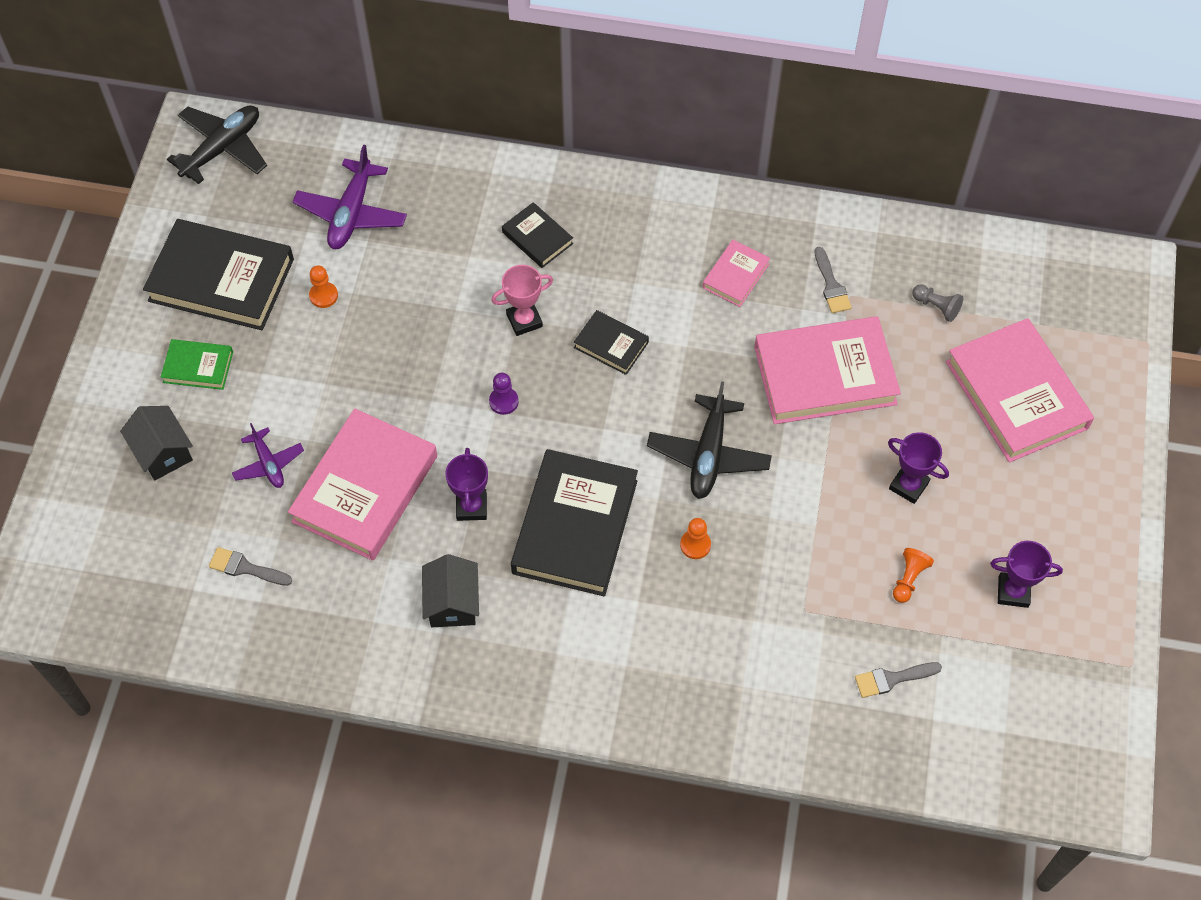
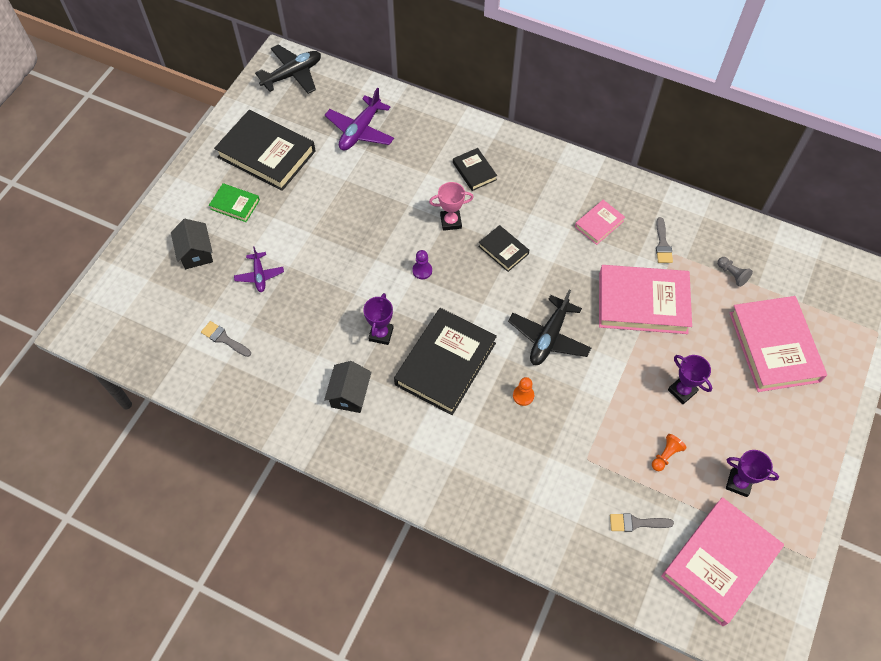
camera: 15 degrees right, 0 degrees up
(323, 295) = (327, 178): orange pawn -> none
(365, 489) = (316, 306): pink book -> pink book (720, 562)

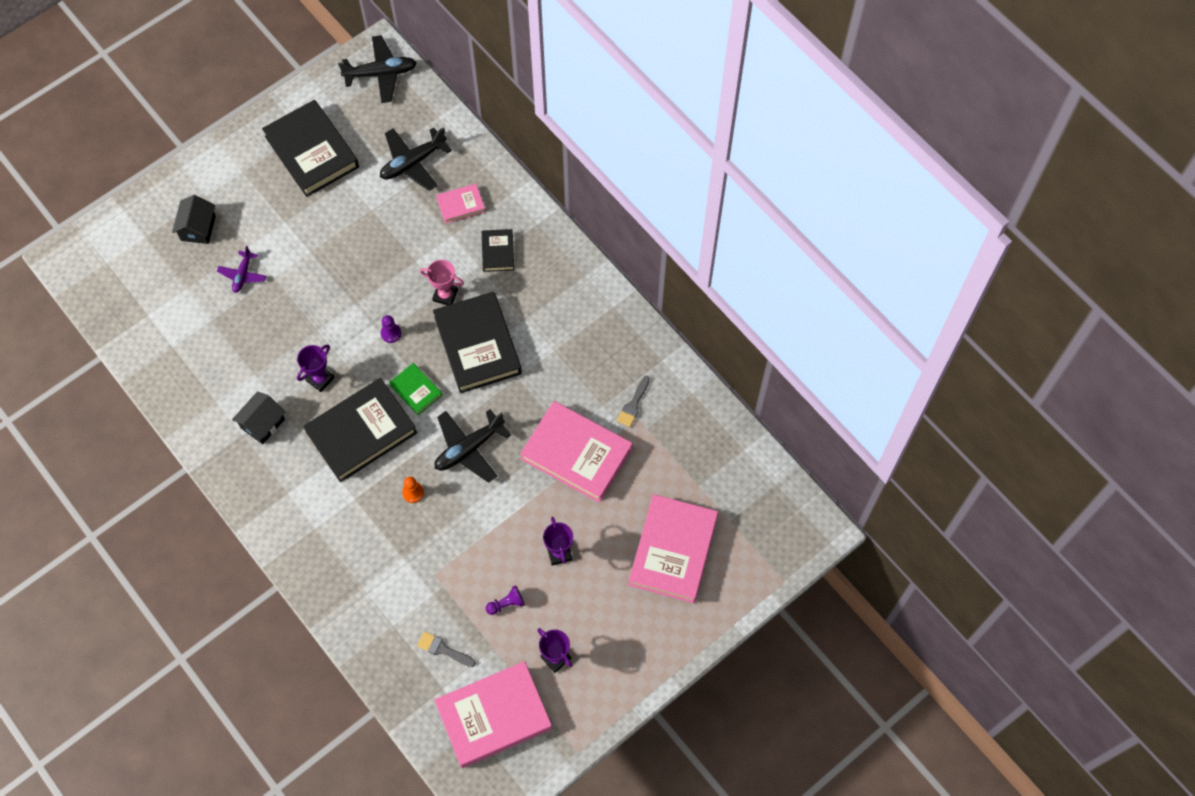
camera: 25 degrees right, 5 degrees up
(224, 339) = (182, 323): grey brush -> none
(235, 204) = (256, 193): green book -> green book (416, 390)
(360, 131) = (413, 163): purple plane -> black plane
(503, 250) = (478, 345): black book -> black book, size x2.03
(599, 224) = (585, 357): pink book -> pink book (461, 205)
(666, 455) = (506, 604): orange pawn -> purple pawn
(732, 274) = (680, 464): grey pawn -> none

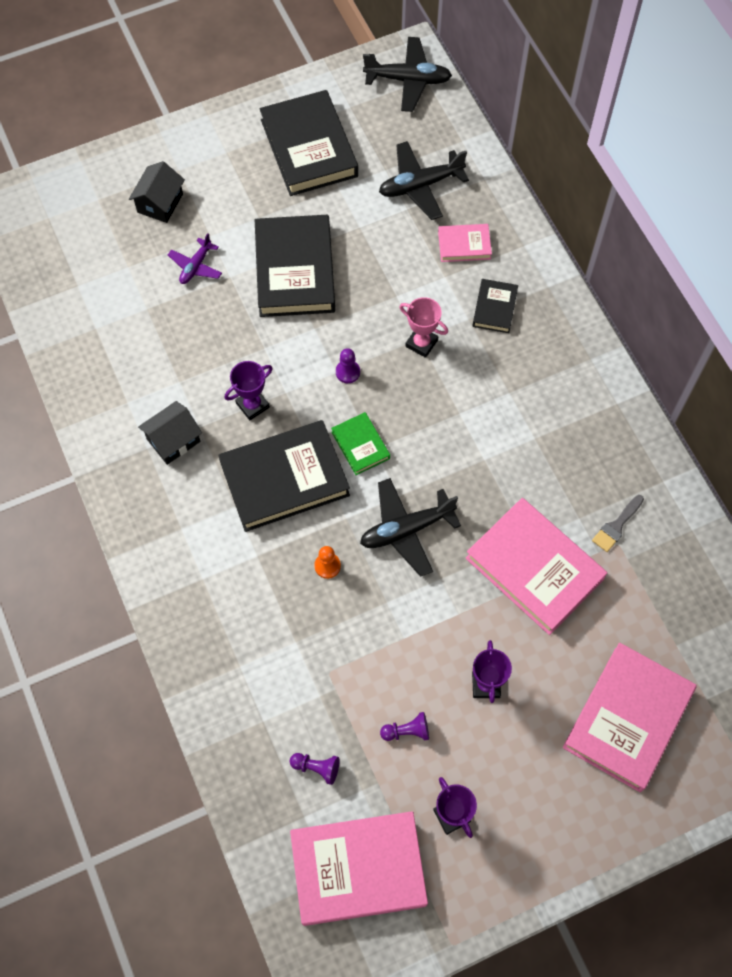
camera: 15 degrees right, 0 degrees up
(443, 649) = (317, 768): grey brush -> purple pawn
(478, 345) = (446, 410): black book -> black book (295, 270)

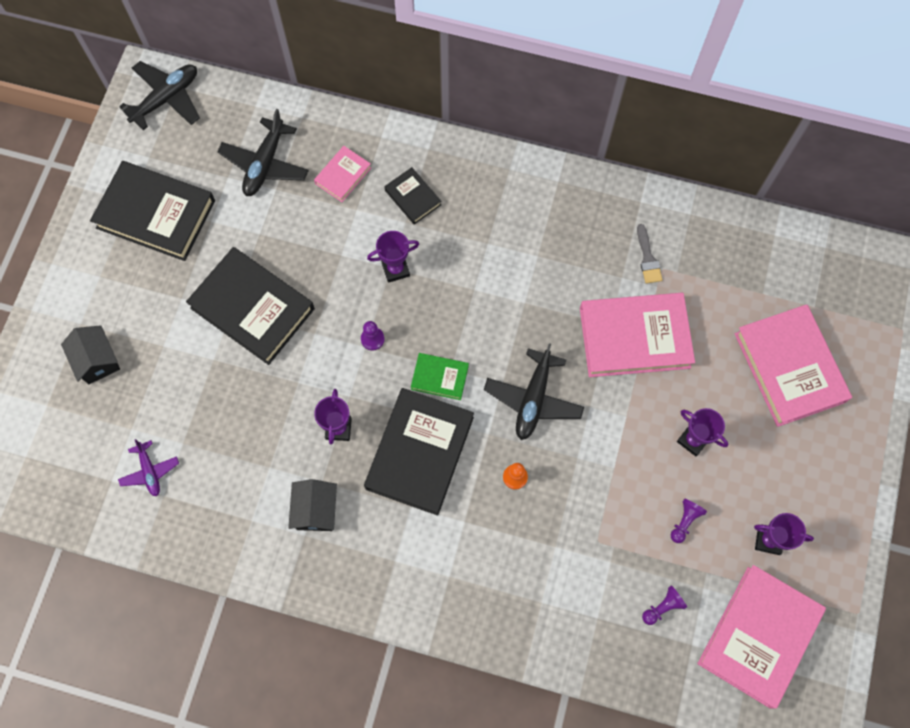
camera: 50 degrees left, 5 degrees up
(196, 266) = (180, 377): purple plane -> purple plane (150, 471)
(421, 343) = (395, 269): pink trophy -> purple trophy

